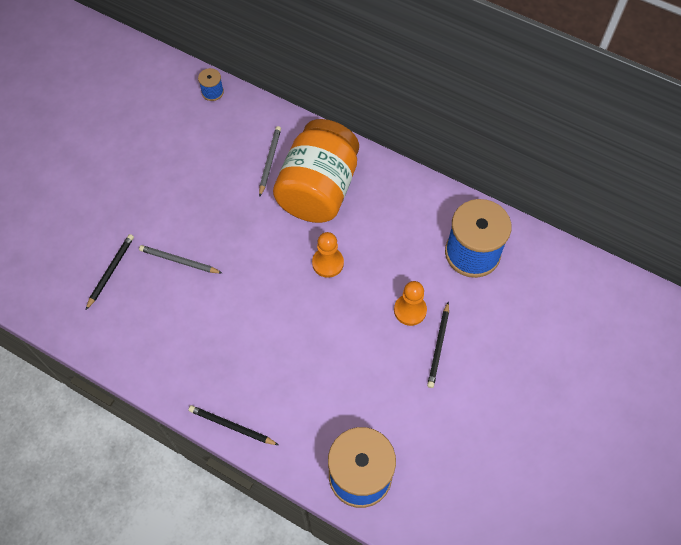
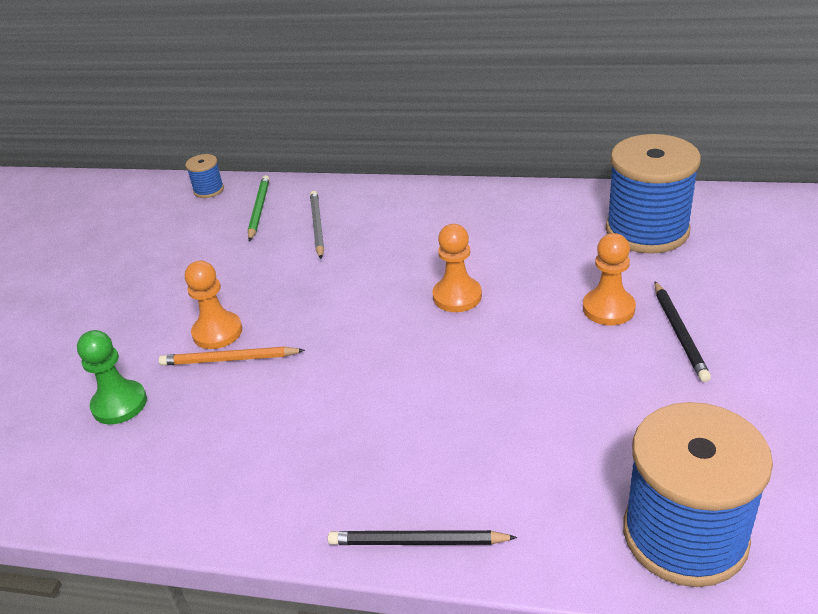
camera: 15 degrees left, 25 degrees down
(110, 271) = (119, 404): black pencil -> green pawn
(179, 235) = (217, 332): none -> orange pawn
(179, 261) = (229, 360): grey pencil -> orange pencil
(238, 128) = (258, 210): none -> green pencil
(318, 189) = (399, 233): orange jar -> none

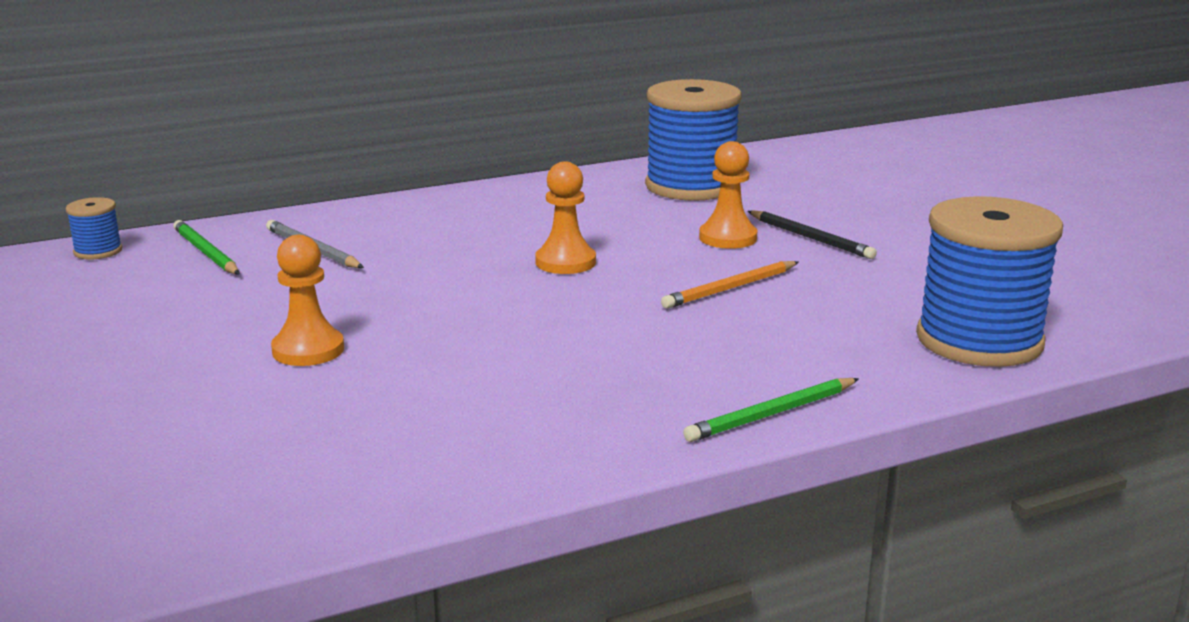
camera: 40 degrees left, 15 degrees down
(119, 404) = (259, 434): green pawn -> none
(229, 360) = (360, 364): orange pencil -> orange pencil (730, 288)
(417, 542) = (772, 414): black pencil -> green pencil

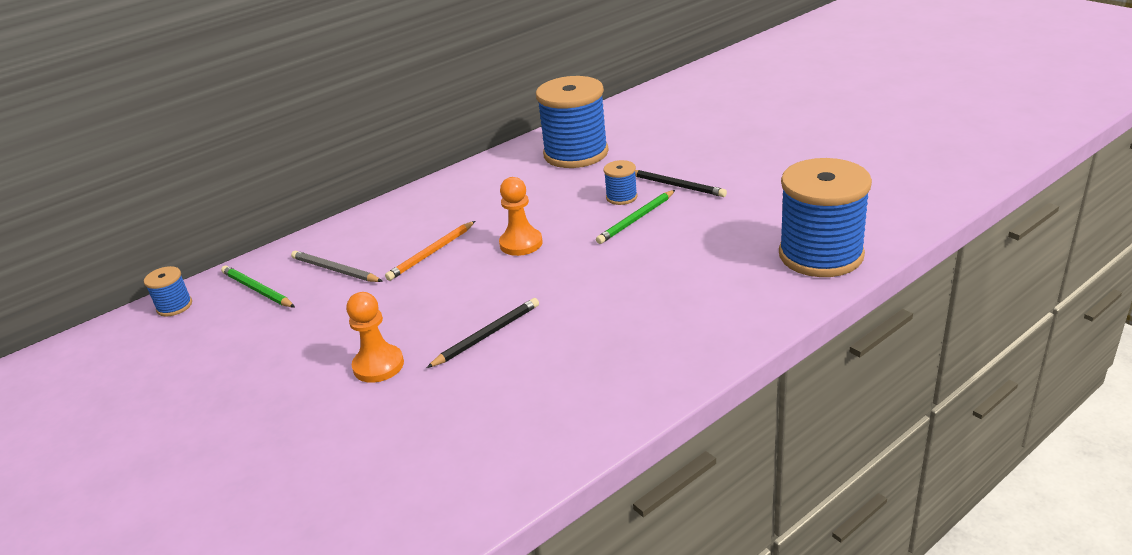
camera: 10 degrees left, 10 degrees up
(465, 344) = (486, 335): none -> black pencil
(728, 238) = (621, 197): orange pawn -> blue spool
(730, 288) = (643, 244): orange pencil -> orange pencil (432, 253)
(772, 414) = (716, 350): green pencil -> green pencil (636, 219)

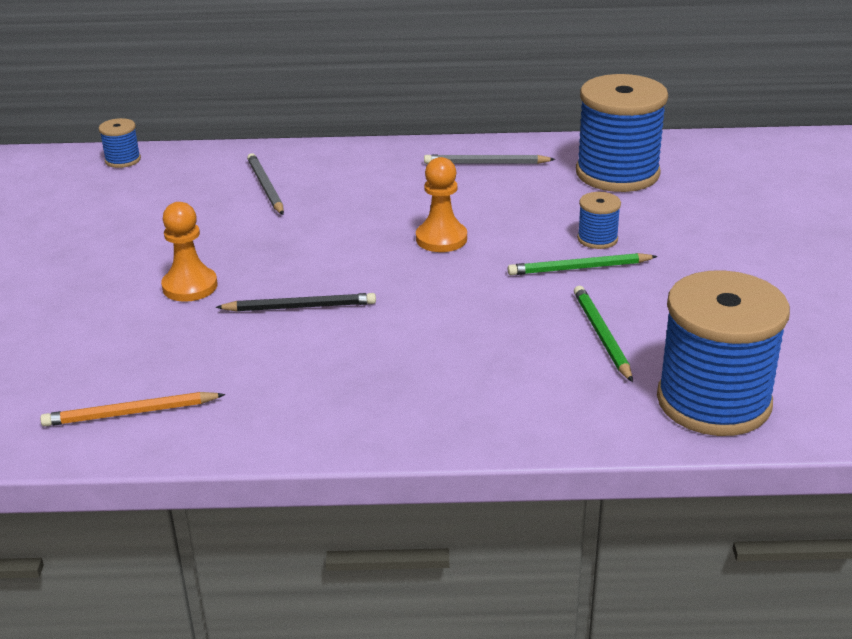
camera: 35 degrees right, 0 degrees up
(257, 290) = (191, 175): green pencil -> green pencil (601, 335)
(432, 253) = (357, 210): orange pencil -> orange pencil (131, 413)
(480, 184) = (486, 163): none -> grey pencil
(676, 185) = (670, 253): black pencil -> none

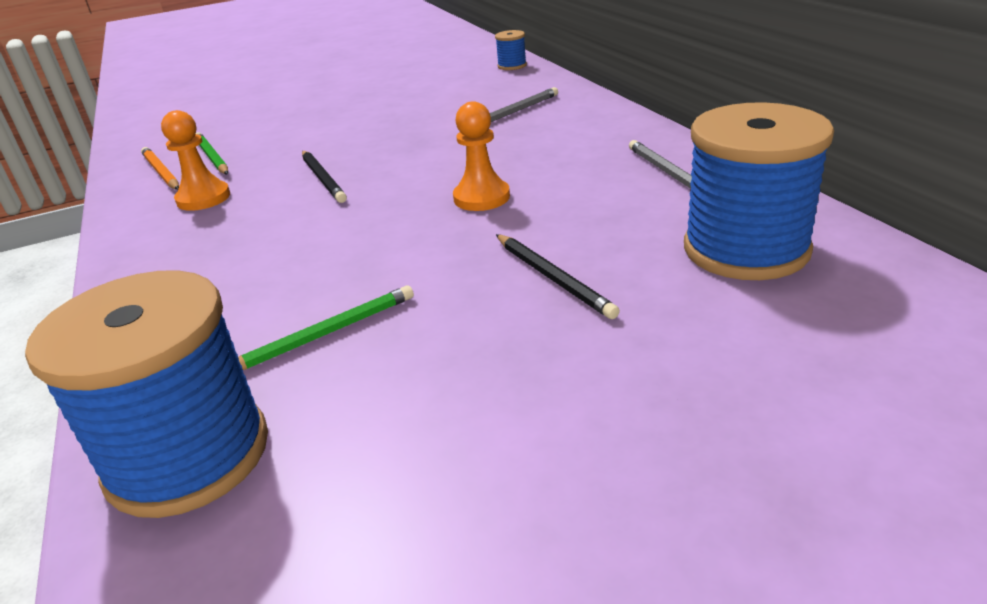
camera: 70 degrees right, 0 degrees up
(190, 286) = (337, 137): orange pawn -> orange pawn (203, 198)
(579, 268) = (472, 283): green pencil -> green pencil (212, 157)
(597, 239) = (553, 277): blue spool -> black pencil

